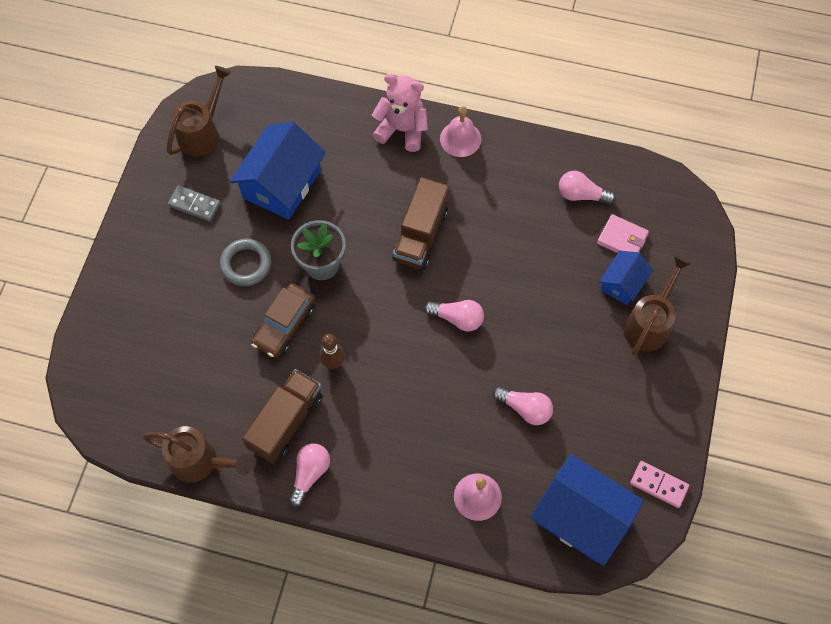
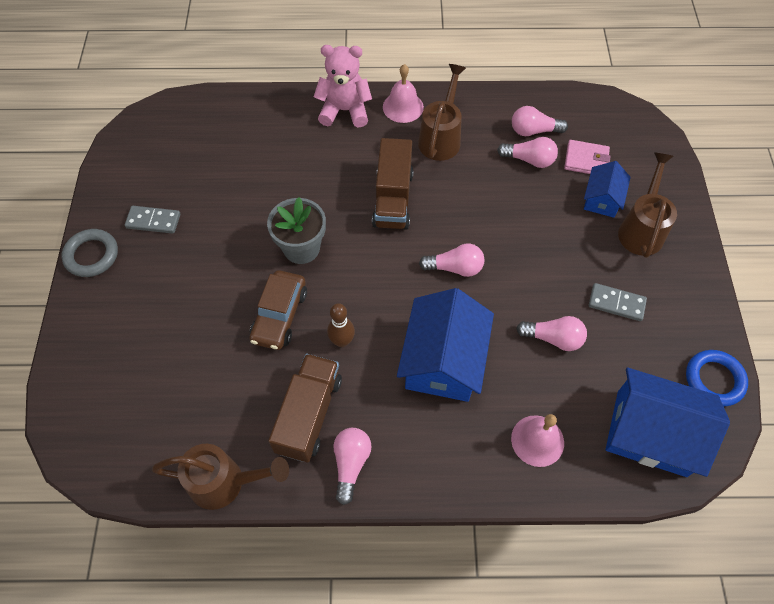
camera: 15 degrees left, 5 degrees down
(202, 133) = (146, 153): brown watering can -> brown watering can (441, 138)
(246, 264) = (222, 266): grey ring -> grey ring (91, 255)
(282, 183) = (239, 182): blue house -> blue house (443, 360)
(566, 225) = (529, 160): none -> pink light bulb
(596, 390) = (616, 303): none -> grey domino
(658, 485) = (714, 380): pink domino -> blue ring

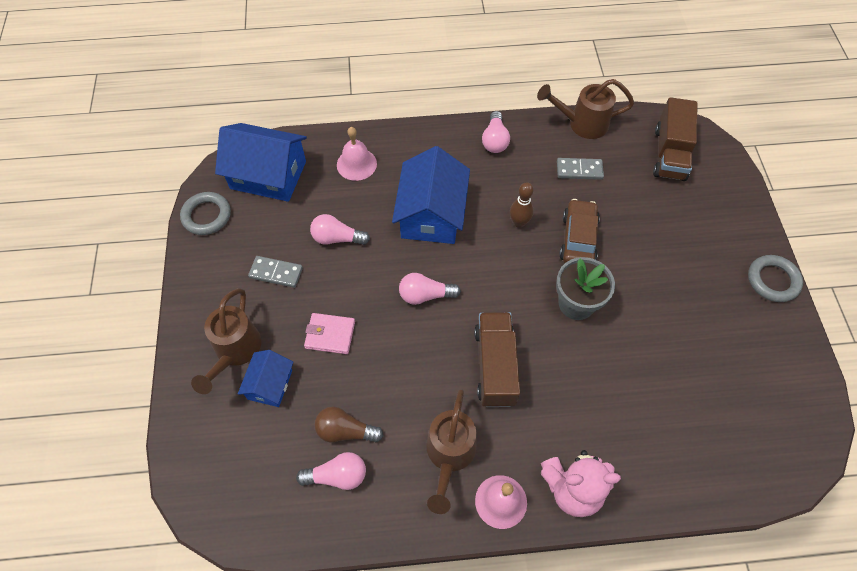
camera: 175 degrees right, 0 degrees up
(153, 221) = (732, 320): grey domino -> grey domino (579, 170)
(309, 414) = (533, 168): brown truck -> brown truck (669, 153)
(529, 160) = (345, 431): pink light bulb -> brown light bulb
(586, 160) = (279, 436): pink wallet -> pink wallet (330, 335)
(714, 380) = (206, 216): blue ring -> grey ring

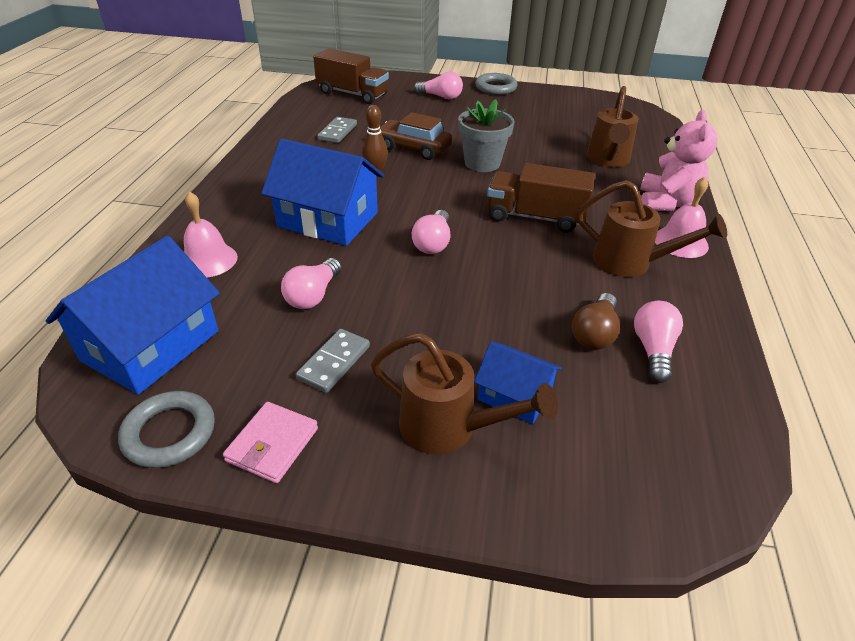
camera: 75 degrees left, 20 degrees down
(330, 335) = (457, 325): pink wallet -> pink wallet (272, 444)
(495, 140) = (262, 164): pink light bulb -> pink light bulb (441, 97)
(582, 124) = (285, 120): brown watering can -> brown watering can (607, 160)

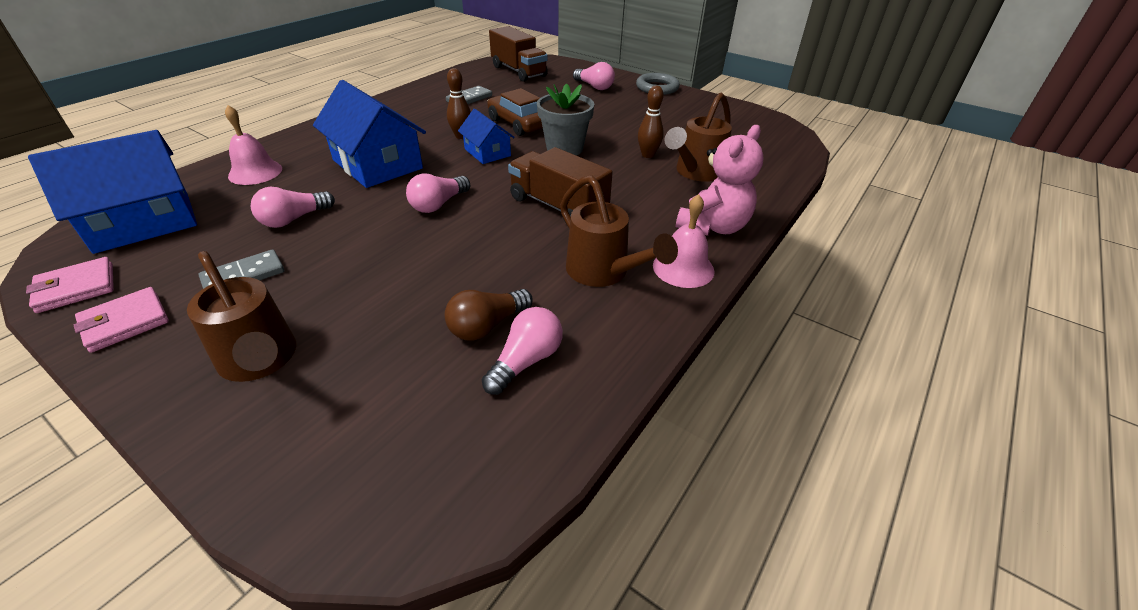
camera: 25 degrees right, 0 degrees up
(169, 433) = (76, 288): grey ring -> pink wallet
(514, 395) = (347, 354): blue house -> blue house (487, 152)
(555, 153) = (648, 155): none -> brown bowling pin

